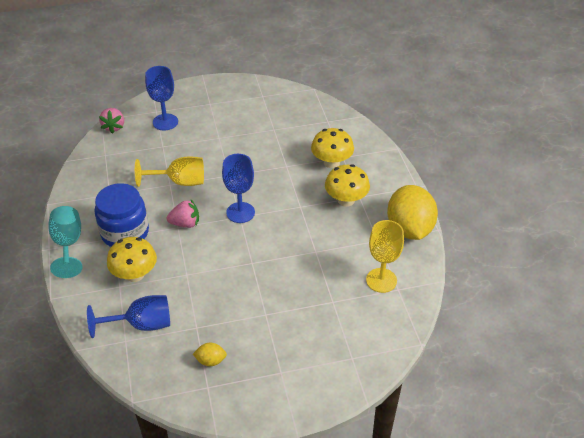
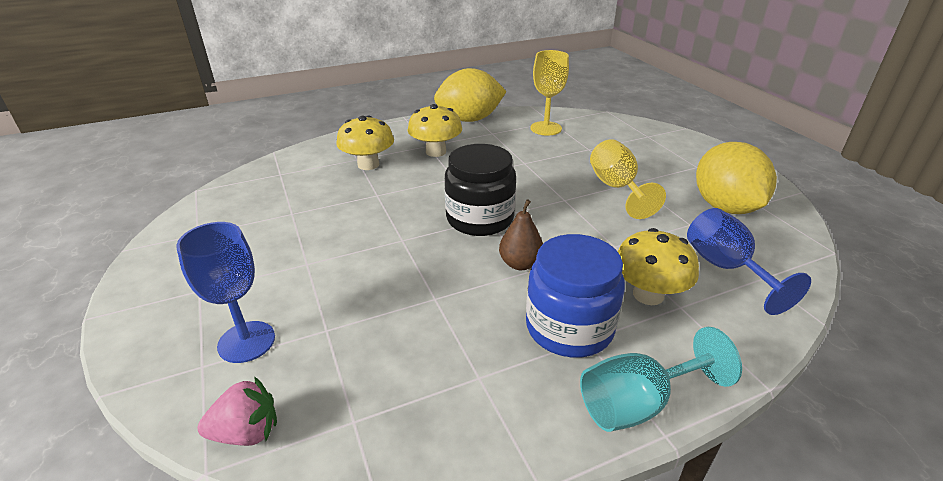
camera: 100 degrees left, 10 degrees down
(179, 182) = (426, 287): yellow goblet -> yellow goblet (617, 188)
(185, 223) = (520, 264): pink strawberry -> brown pear
(210, 361) = (725, 207): yellow lemon -> yellow lemon, size x2.41
(240, 212) = (480, 219): blue goblet -> black jar

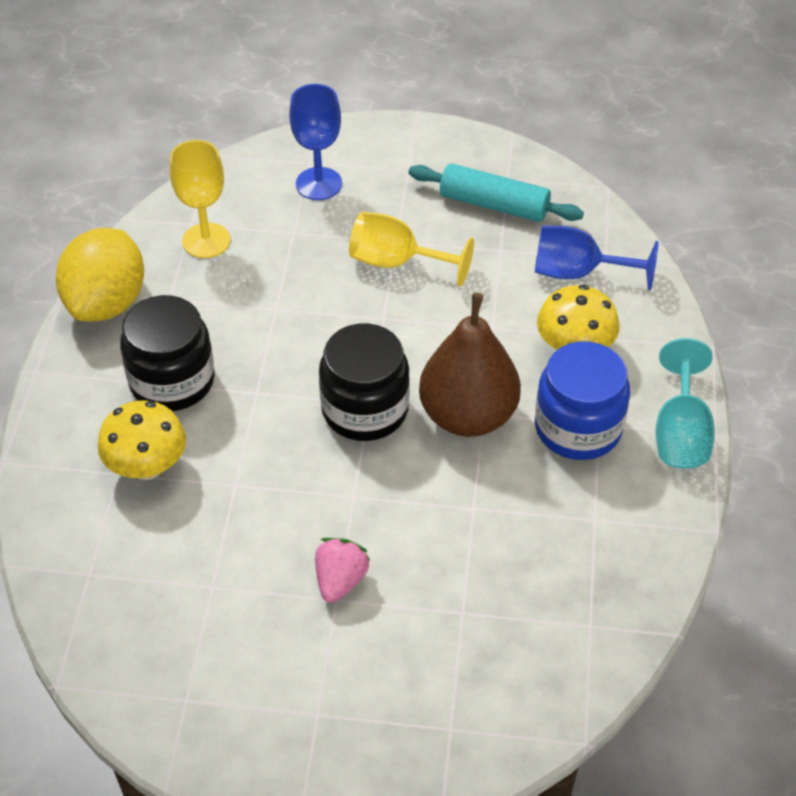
camera: 60 degrees left, 15 degrees up
(246, 342) = (438, 684): blue goblet -> blue goblet (319, 184)
(247, 432) = (559, 706): pink strawberry -> pink strawberry (340, 580)
(436, 152) = (172, 381): yellow mushroom -> black jar
(520, 264) = (468, 415): brown pear -> brown pear, size x1.97
(725, 207) = (494, 204): yellow lemon -> turquoise rolling pin

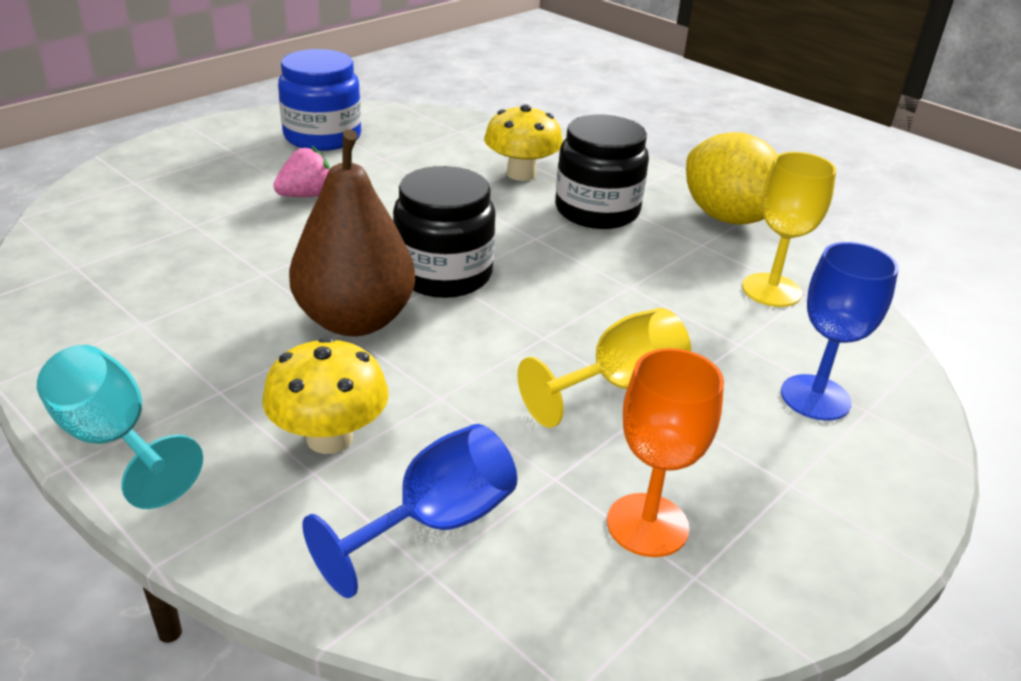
camera: 125 degrees right, 15 degrees down
(340, 580) = (306, 195): pink strawberry -> pink strawberry turned 90 degrees counterclockwise
(494, 204) = (647, 525): turquoise rolling pin -> orange goblet
(578, 428) = (237, 374): blue jar -> blue jar (322, 137)

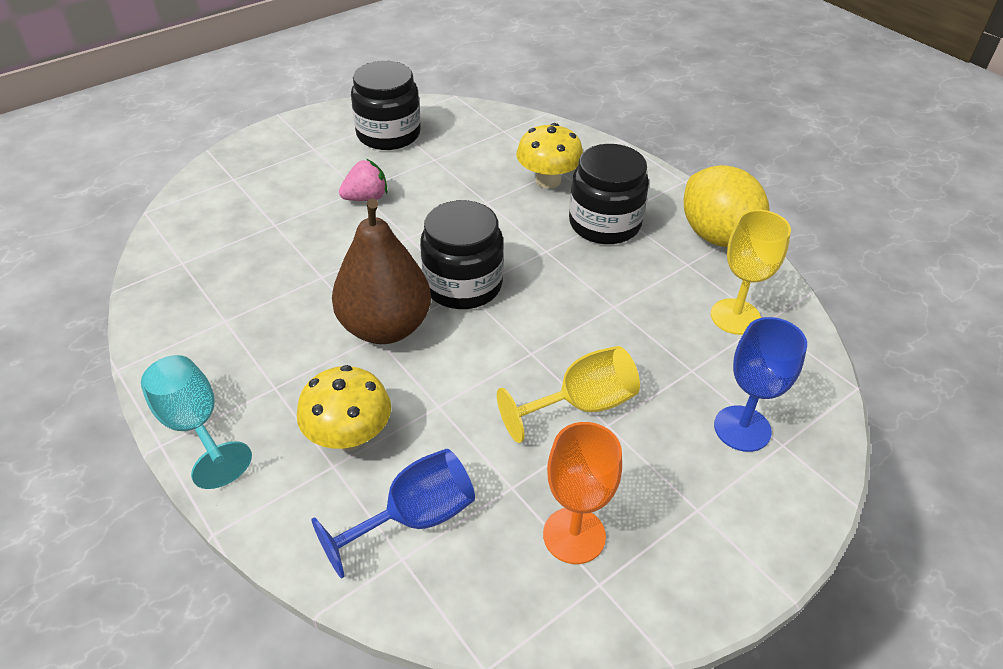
camera: 10 degrees right, 10 degrees up
(322, 137) = (388, 134): blue jar -> black jar

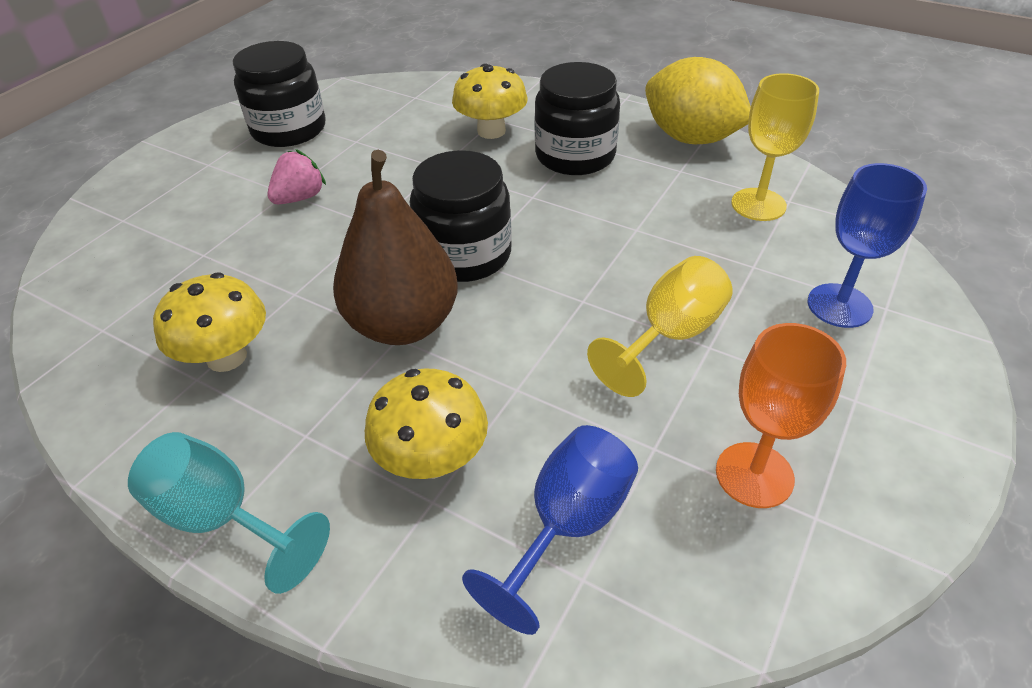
camera: 20 degrees left, 0 degrees up
(252, 311) = (226, 357): none -> yellow mushroom

